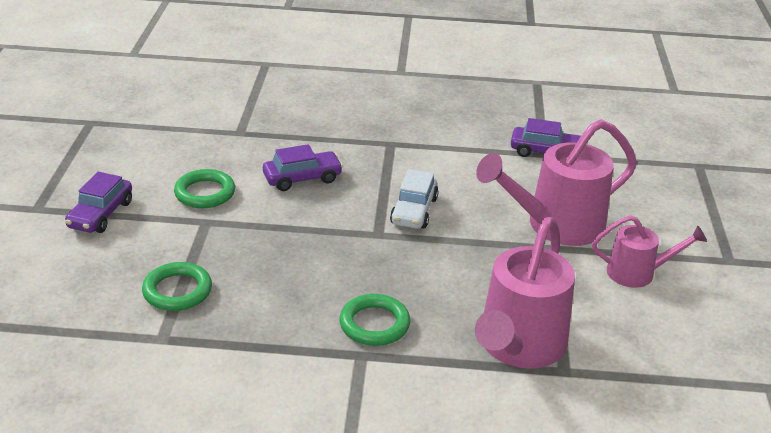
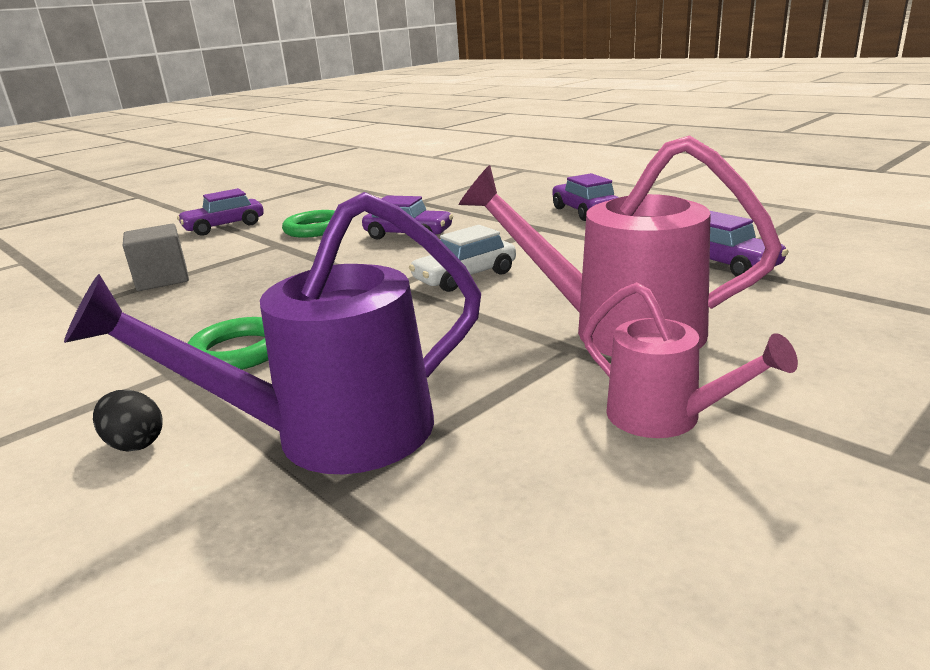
camera: 45 degrees right, 10 degrees down
(177, 291) = (162, 279): green ring -> grey cube
(397, 116) = (584, 211): none -> purple car
(432, 399) = (135, 443): none -> black egg
(518, 347) = (330, 435): pink watering can -> purple watering can

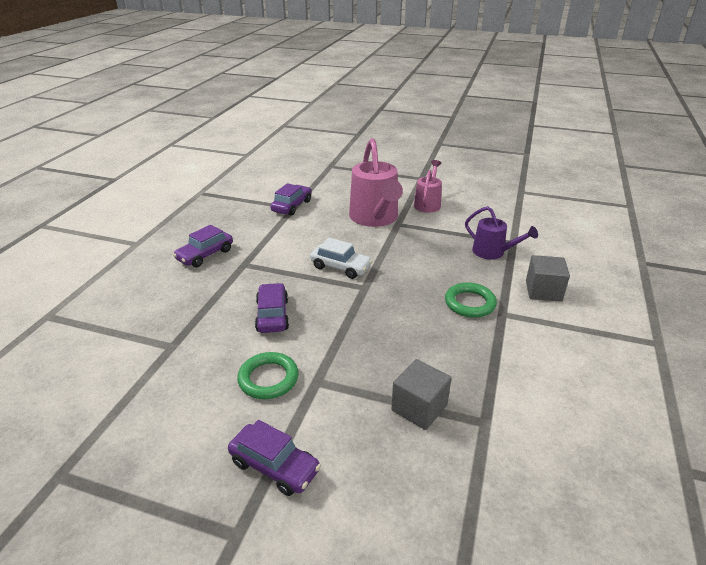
camera: 120 degrees left, 10 degrees up
(135, 443) = (543, 291): black egg -> grey cube
(330, 435) = (493, 252): purple watering can -> purple watering can, size x0.57

